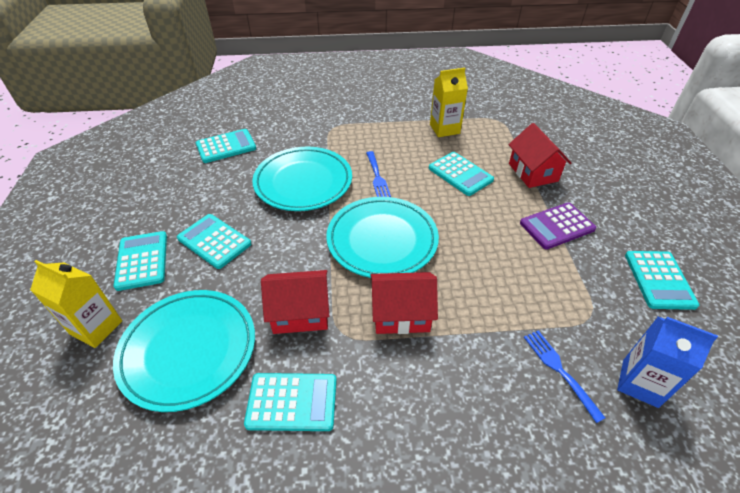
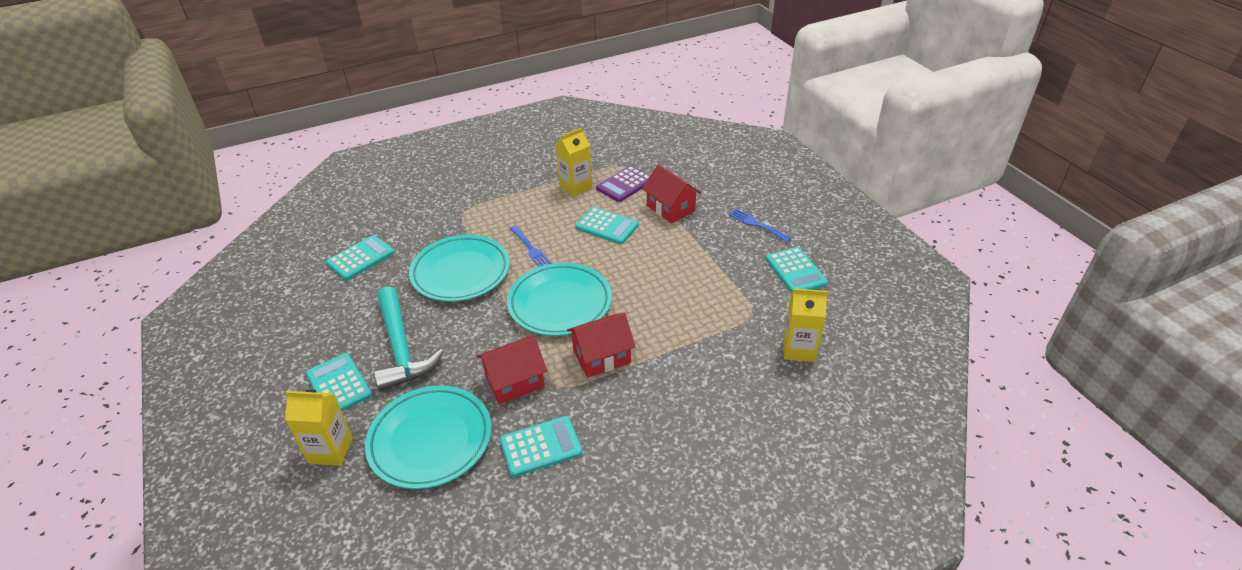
camera: 20 degrees left, 5 degrees down
(214, 241) = (401, 348): turquoise calculator -> turquoise hammer
(557, 226) = (705, 250): purple calculator -> purple calculator (625, 184)
(560, 371) = (740, 359): blue fork -> blue fork (758, 225)
(640, 383) = (798, 349): blue carton -> yellow carton

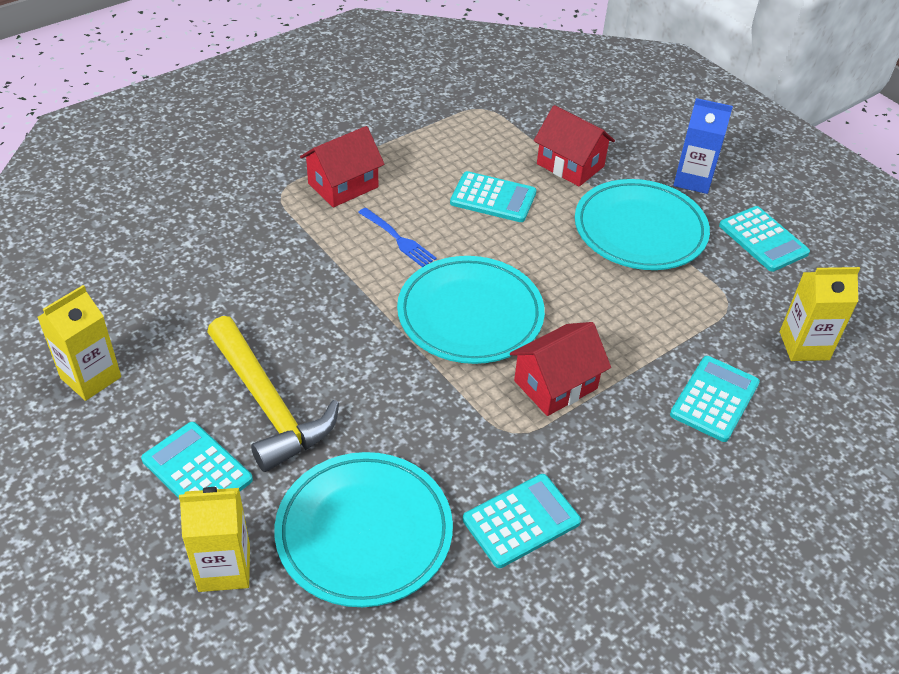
camera: 15 degrees left, 5 degrees up
(360, 258) = (153, 276): turquoise calculator -> turquoise calculator (714, 399)
(401, 348) = (269, 405): turquoise hammer -> yellow hammer
(461, 272) = (312, 284): turquoise plate -> turquoise plate (640, 230)
(515, 382) = (450, 434): red house -> red house (343, 185)
(575, 187) = (428, 143): yellow carton -> yellow carton (91, 377)
(625, 184) = (495, 135): purple calculator -> none
(758, 225) = (693, 180): blue fork -> blue carton

